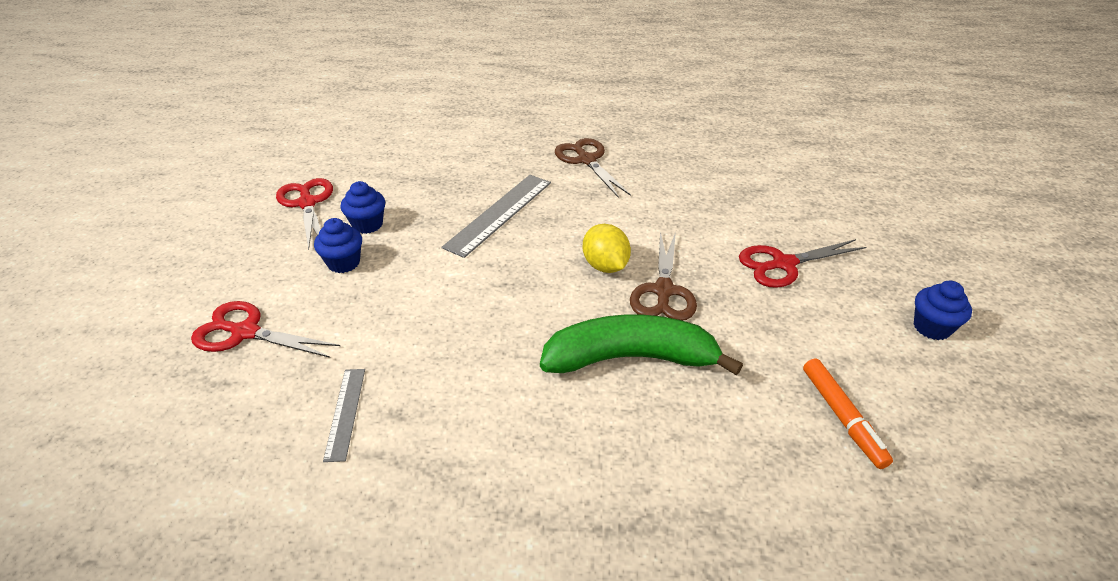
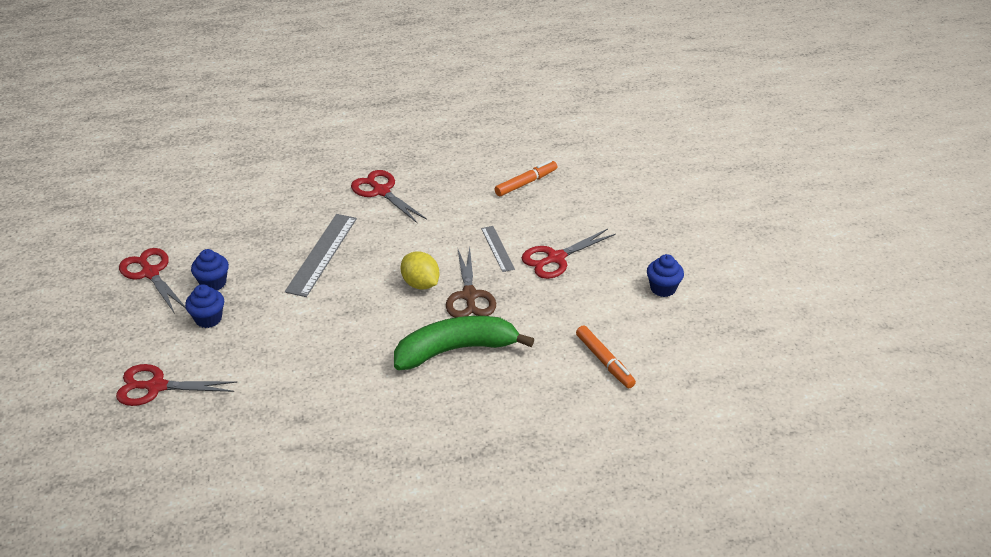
camera: 15 degrees left, 0 degrees up
(345, 413) = (262, 426): grey ruler -> grey ruler (497, 248)
(586, 160) = (381, 191): brown scissors -> red scissors
(755, 175) = (525, 183): none -> orange marker

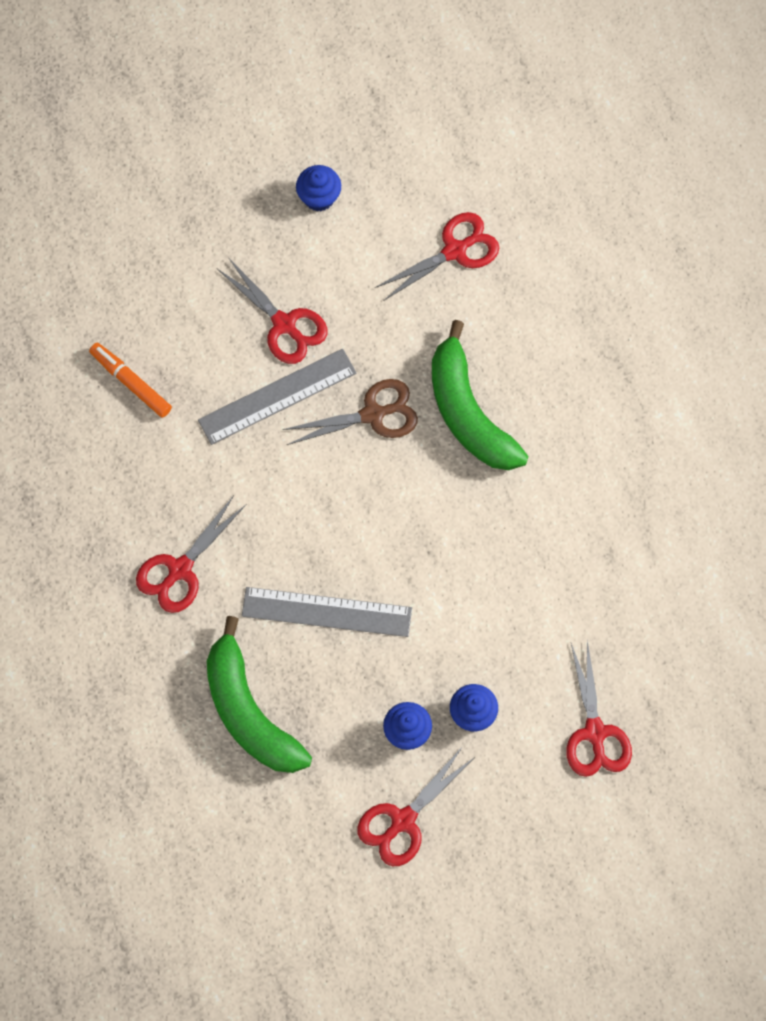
camera: 100 degrees left, 30 degrees up
(267, 211) = (249, 711): none -> green banana
(420, 284) = (361, 476): yellow lemon -> none
(497, 248) = (277, 397): grey ruler -> grey ruler, size x1.77
(604, 361) = (455, 250): orange marker -> red scissors

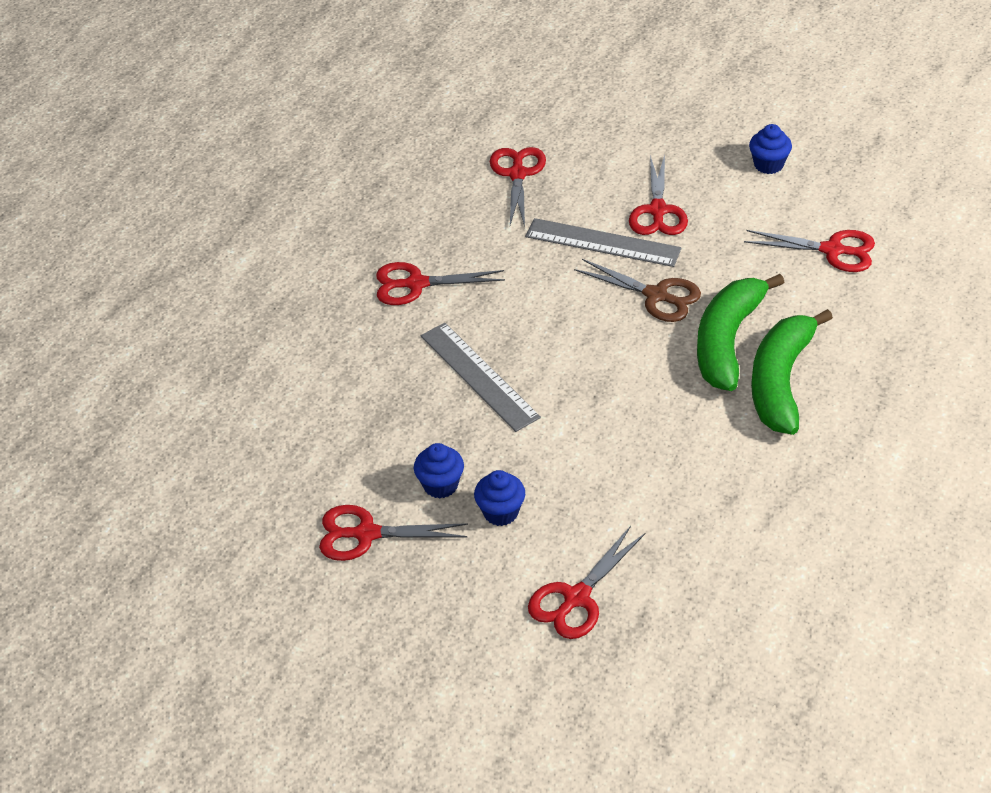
camera: 50 degrees right, 25 degrees down
(131, 383) = (517, 174): orange marker -> red scissors
(249, 711) = (353, 389): green banana -> green banana (780, 381)

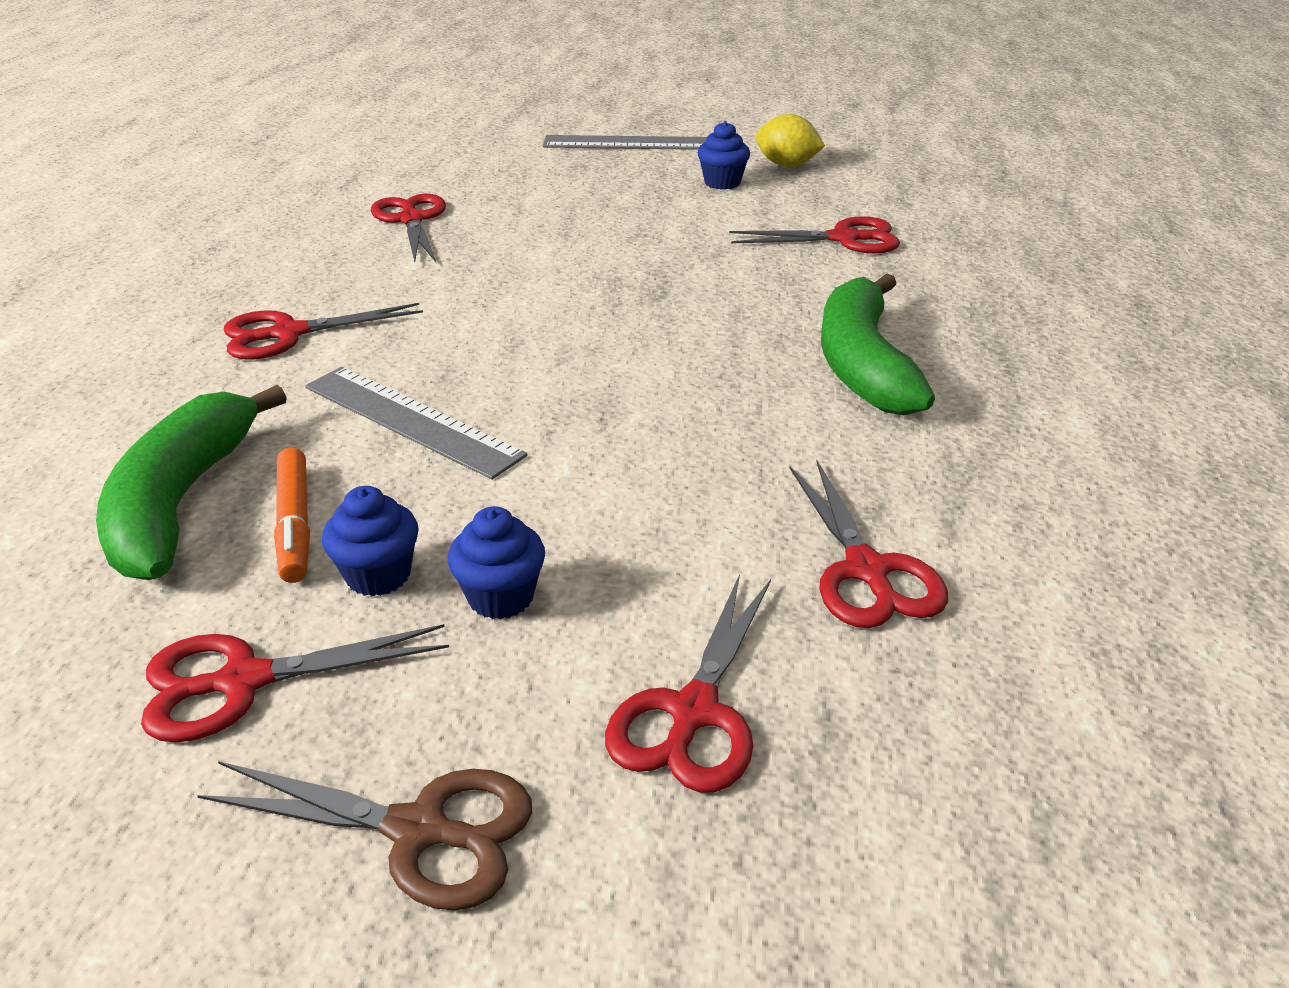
camera: 20 degrees left, 10 degrees down
(402, 442) = (295, 524): none -> orange marker
(602, 243) = (548, 265): grey ruler -> grey ruler (628, 143)
(656, 295) = (643, 303): brown scissors -> brown scissors (419, 830)
(658, 211) = (607, 230): red scissors -> red scissors (866, 570)
(727, 341) = (764, 334): green banana -> green banana (181, 501)
(832, 149) = (787, 165): none -> yellow lemon

